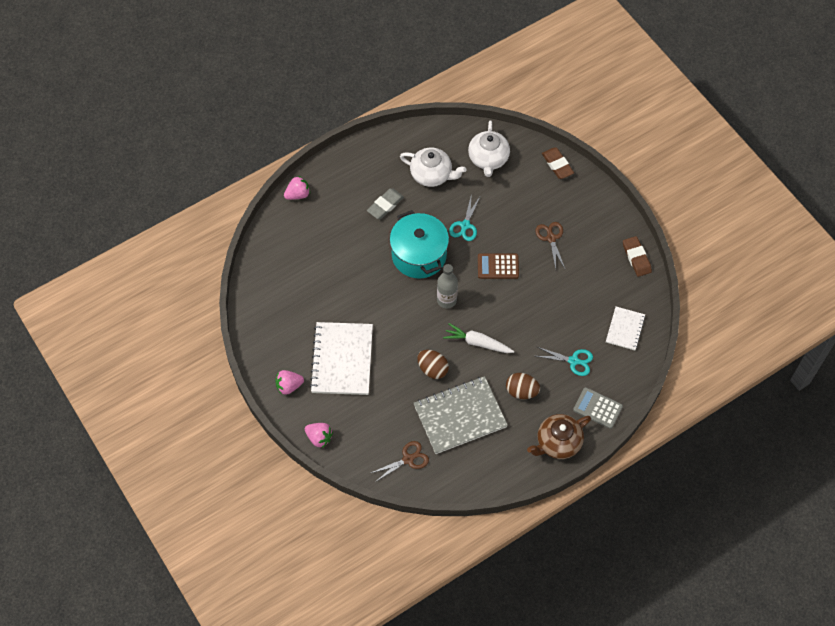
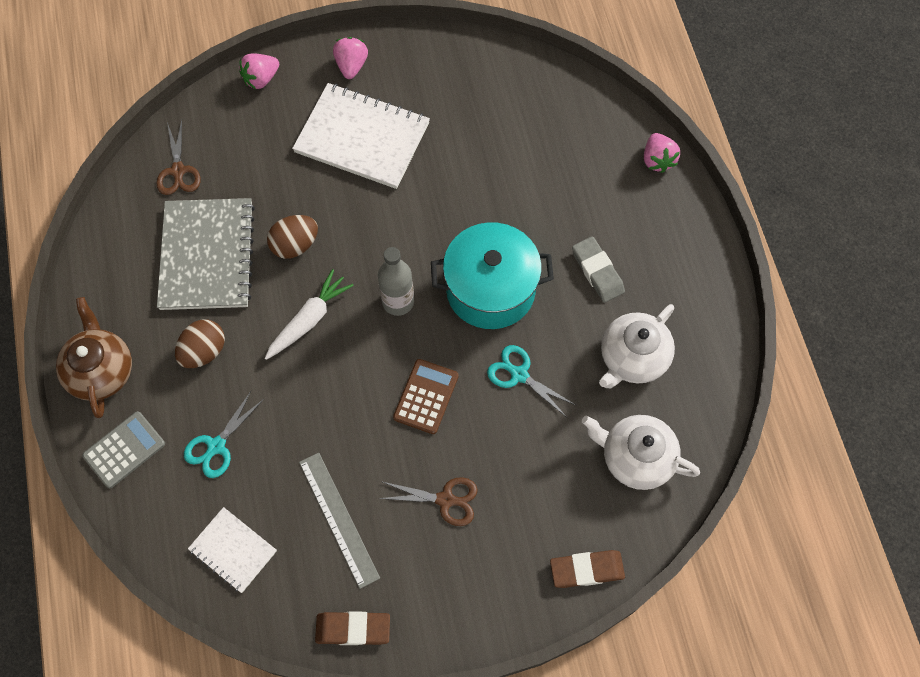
camera: 110 degrees right, 5 degrees up
(584, 285) = (338, 519): none -> grey ruler

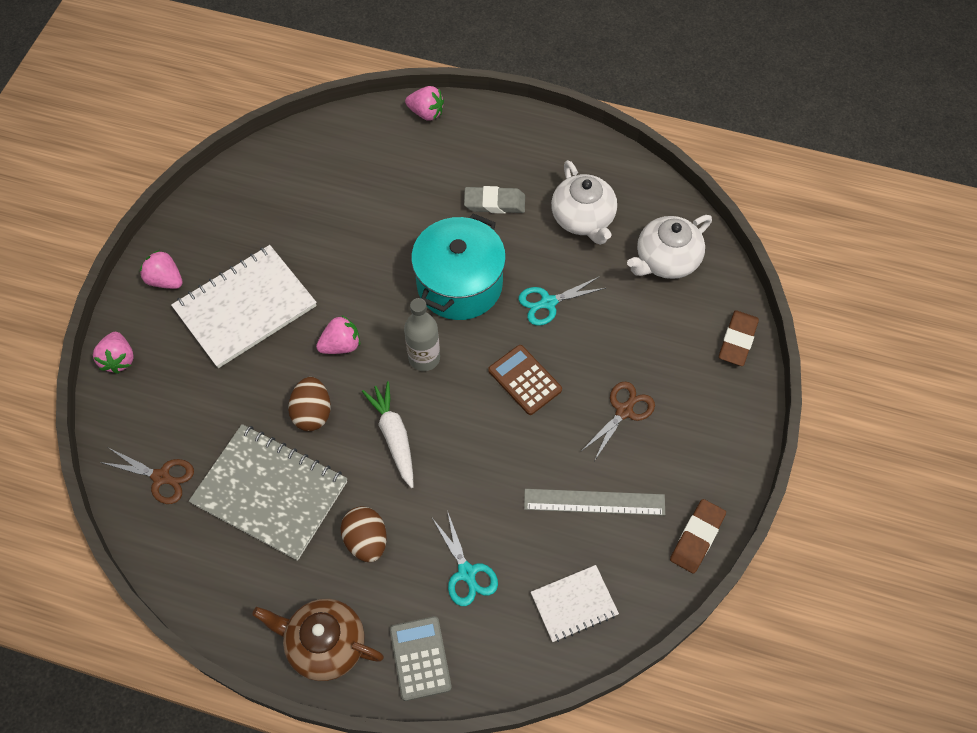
camera: 60 degrees left, 5 degrees down
(371, 230) = (341, 345): none -> pink strawberry

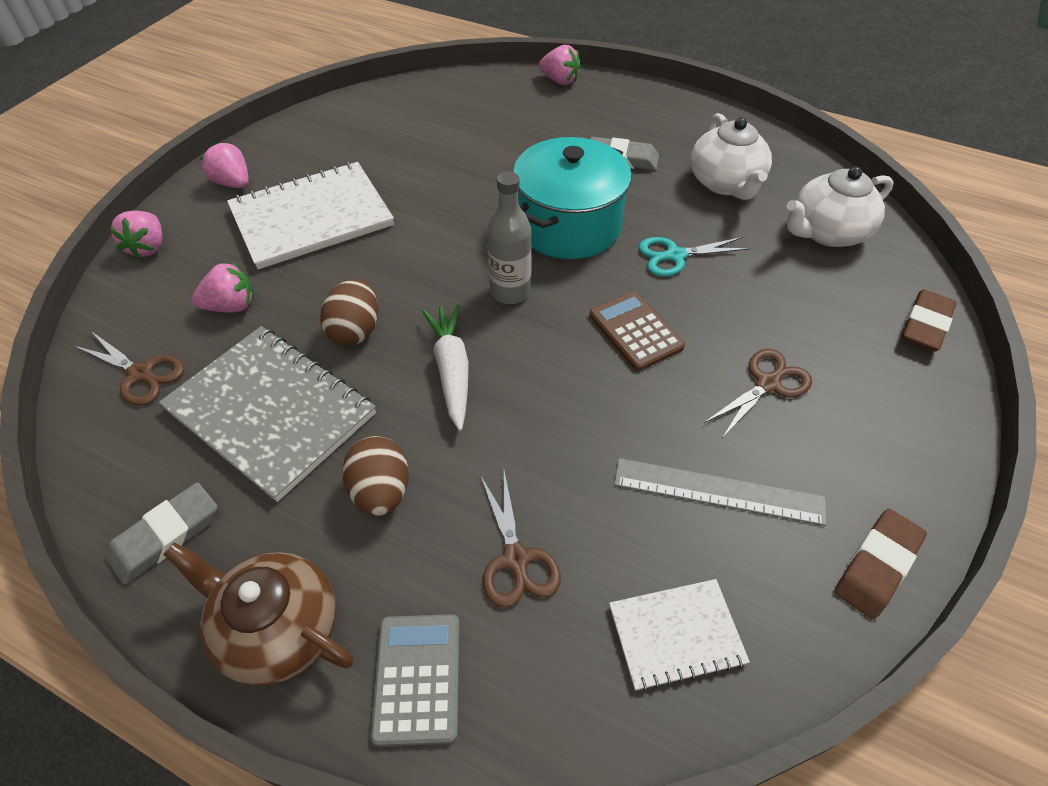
camera: 10 degrees right, 10 degrees down
(229, 597) = (166, 536): none -> grey eraser
(341, 345) = (412, 266): pink strawberry -> pink strawberry (231, 306)
(466, 572) = (516, 559): turquoise scissors -> brown scissors

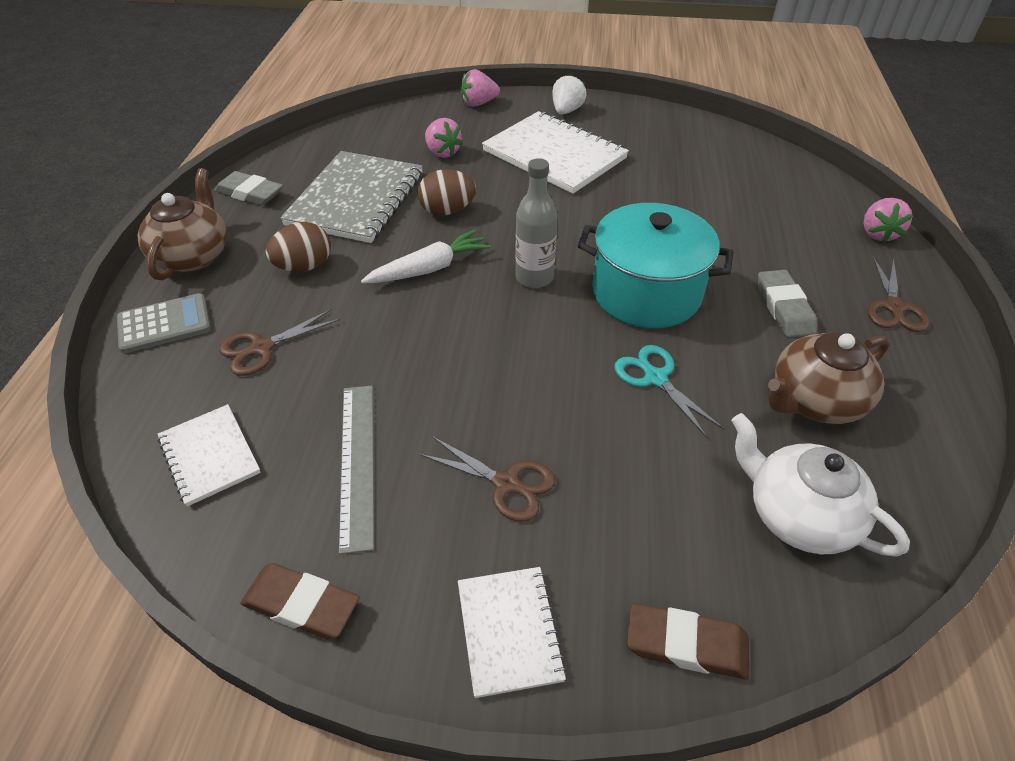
camera: 70 degrees right, 5 degrees down
(141, 374) = (368, 141): brown scissors -> brown scissors (894, 307)
(233, 183) = (566, 111): pink strawberry -> white strawberry
(635, 331) = (529, 368): brown calculator -> none
(725, 183) = (814, 400): white teapot -> brown teapot
(910, 420) = (509, 631): none -> white notebook

